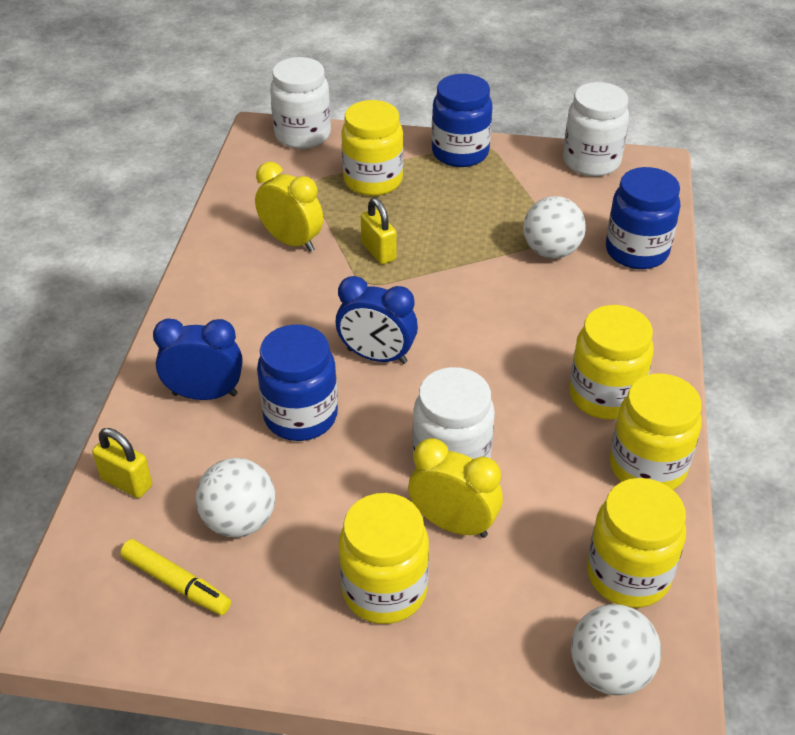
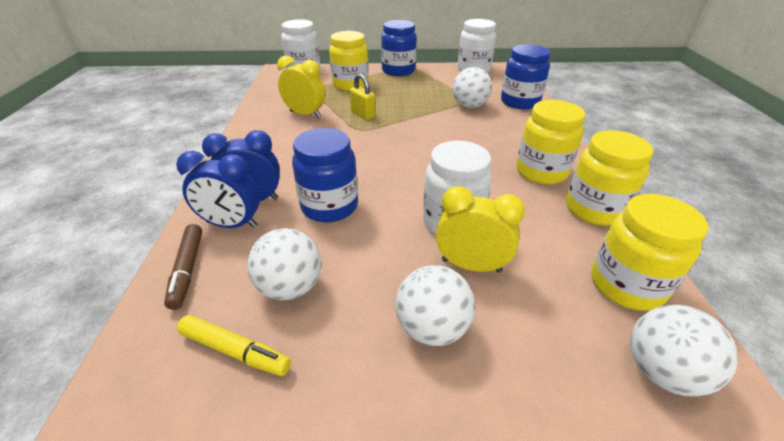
camera: 10 degrees left, 5 degrees down
(126, 482) = (187, 269): yellow padlock -> brown marker
(377, 356) = (377, 166): blue clock -> blue clock (232, 224)
(384, 590) = (432, 328): yellow jar -> white ball

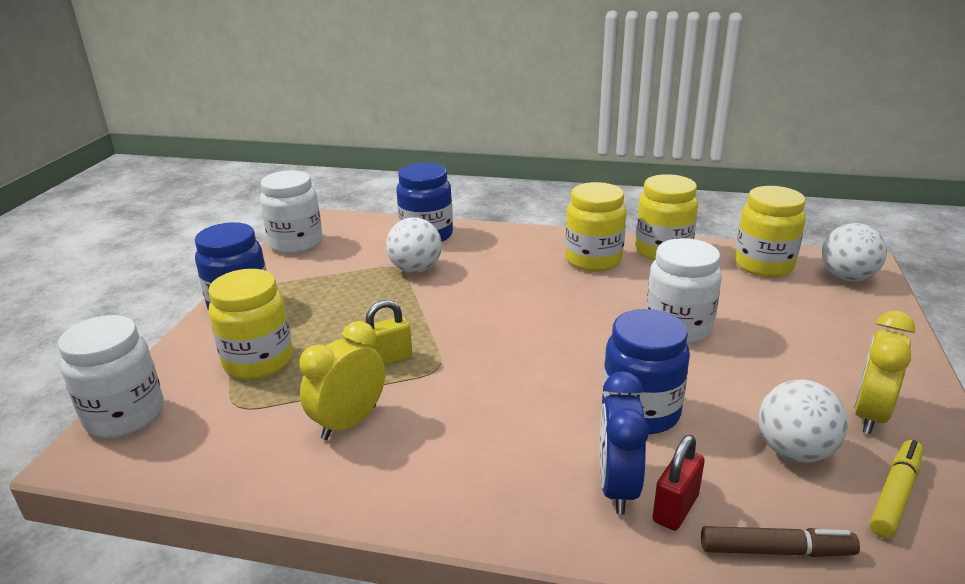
camera: 75 degrees left, 10 degrees down
(232, 224) = (675, 508): blue clock -> red padlock
(432, 328) = (831, 364): white ball -> none
(471, 265) = (747, 329): yellow clock -> yellow clock (869, 415)

